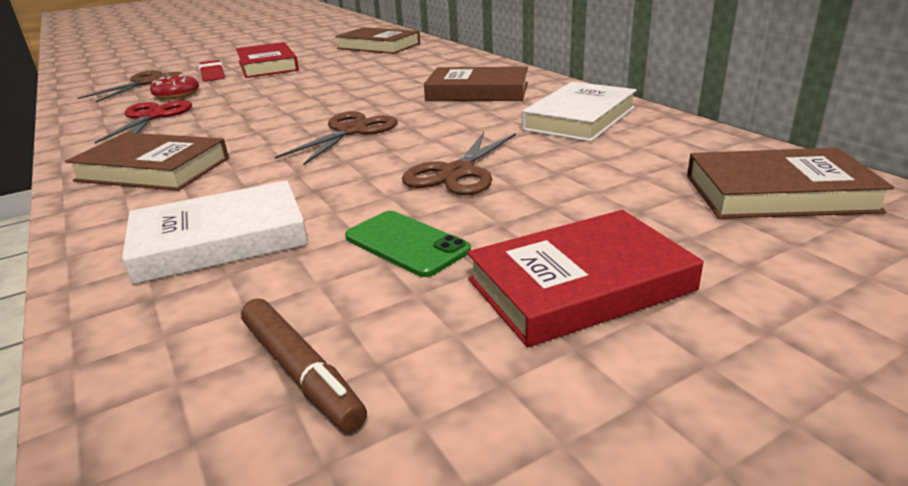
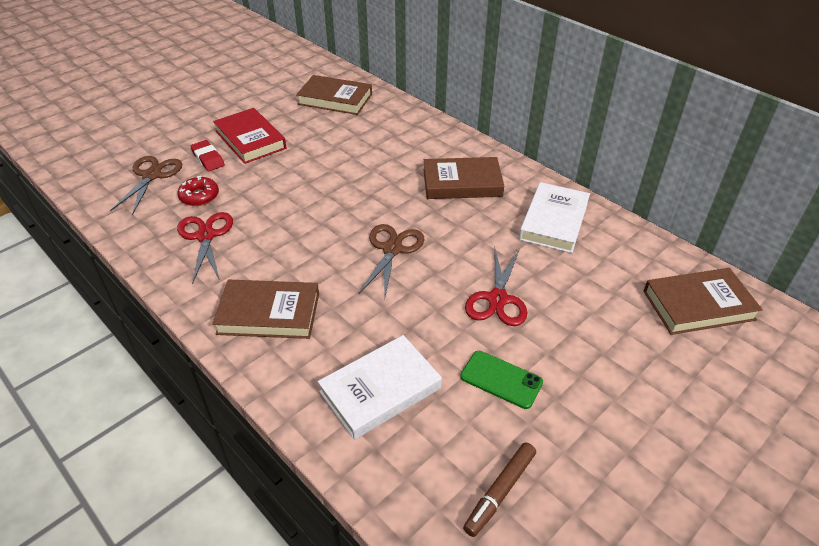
camera: 15 degrees left, 15 degrees up
(300, 372) = (500, 492): brown marker -> brown marker turned 90 degrees clockwise
(457, 173) = (497, 299): brown scissors -> red scissors
(580, 285) = (613, 404): red book -> none

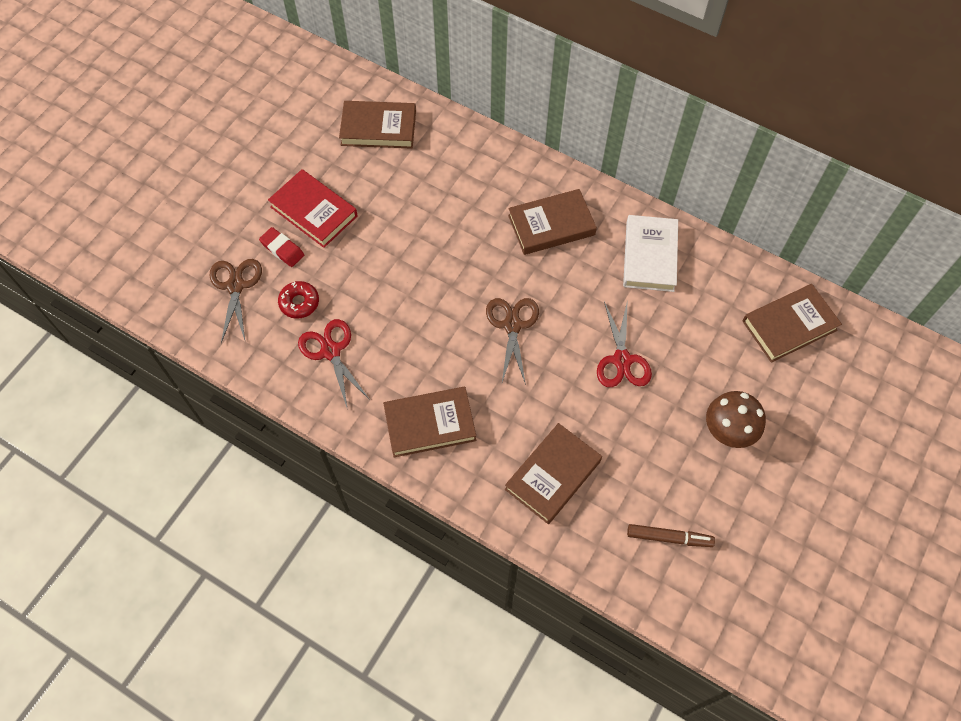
camera: 15 degrees left, 20 degrees up
(380, 390) = (553, 475): white book -> brown book
(500, 492) = (669, 538): brown marker -> brown marker turned 105 degrees counterclockwise
(501, 379) = (645, 441): green phone -> none
(605, 391) = (728, 431): none -> brown mushroom

